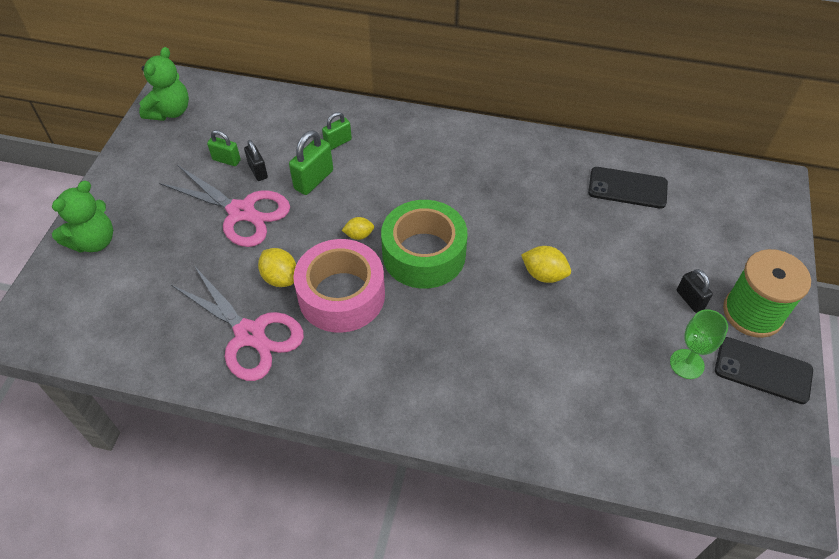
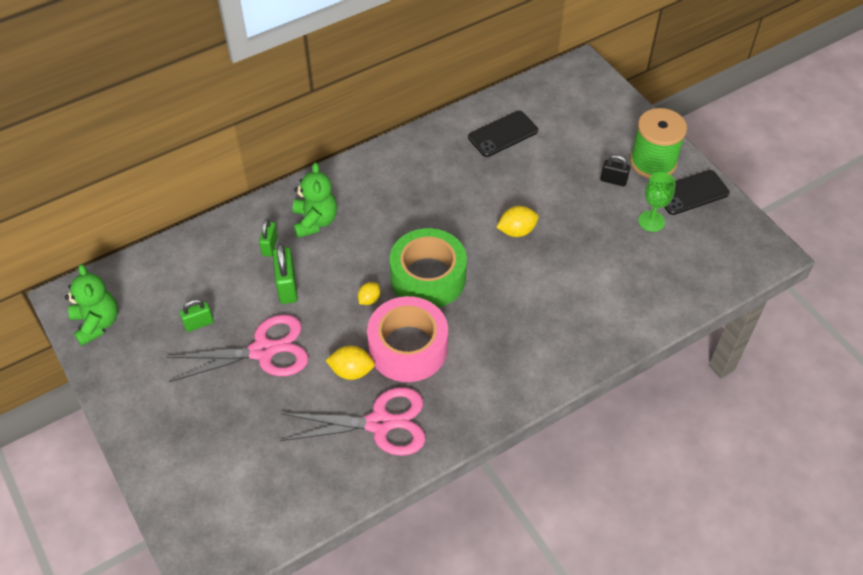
camera: 45 degrees left, 0 degrees up
(94, 241) = (174, 463): green teddy bear -> green teddy bear (315, 221)
(258, 171) = (236, 313): black padlock -> none

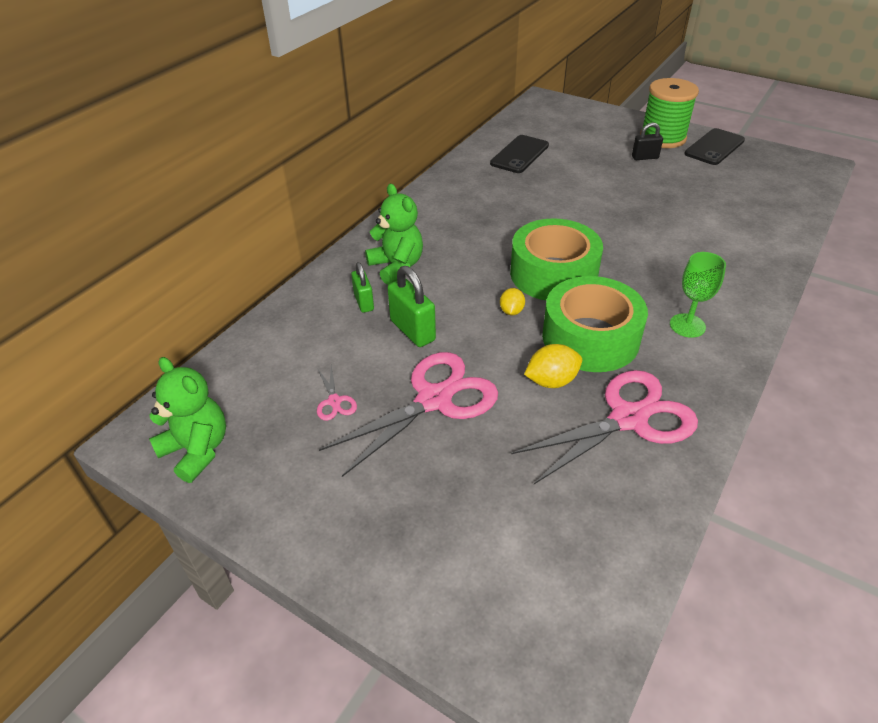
camera: 25 degrees left, 10 degrees down
(199, 324) = (334, 401): green padlock -> pink scissors
(408, 347) = (590, 338): pink tape -> green tape
(516, 231) = (600, 214): yellow lemon -> none
(651, 221) = (705, 173): green goblet -> green goblet (687, 325)

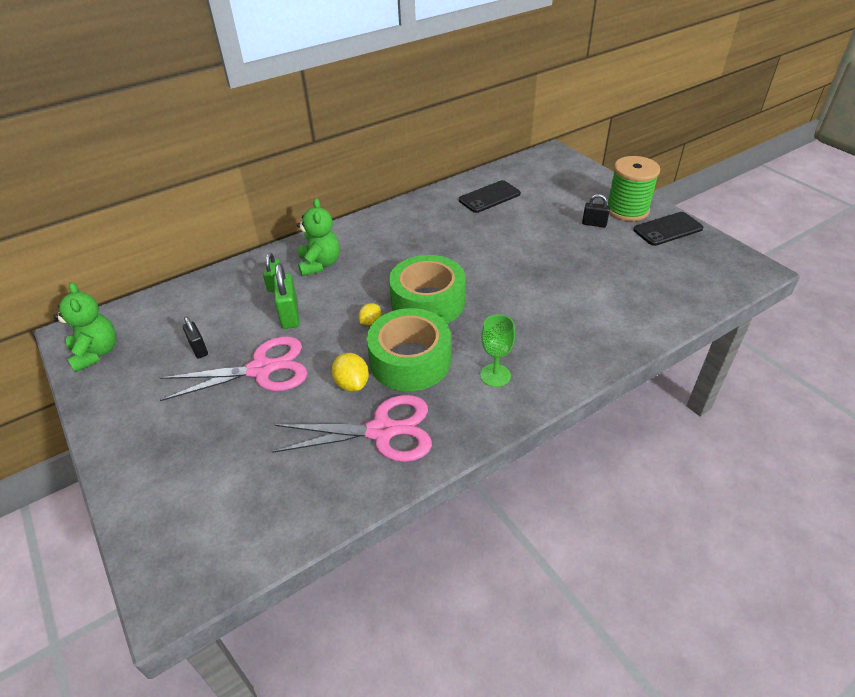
camera: 25 degrees right, 0 degrees up
(334, 401) = (199, 349): pink scissors -> black padlock
(551, 381) = (352, 383): yellow lemon -> yellow lemon turned 60 degrees clockwise

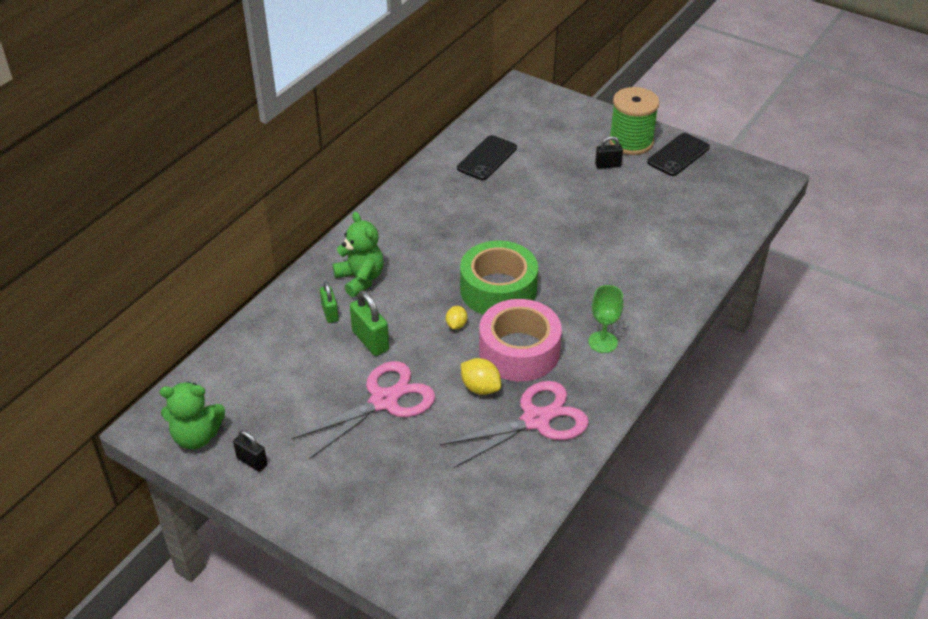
camera: 25 degrees left, 0 degrees up
(96, 353) = (196, 436): green teddy bear -> green teddy bear turned 135 degrees clockwise
(199, 349) = (304, 400): black padlock -> black padlock (252, 461)
(410, 360) = (519, 351): green tape -> pink tape

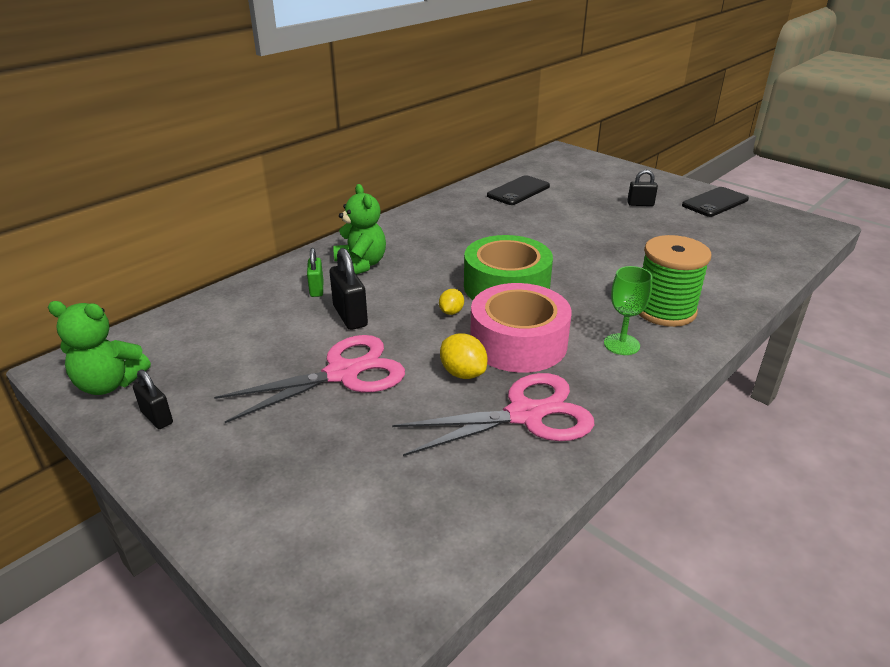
camera: 10 degrees right, 10 degrees down
(370, 341) = (350, 316): green padlock -> black padlock
(631, 142) = (665, 190): green spool -> green spool (665, 310)

